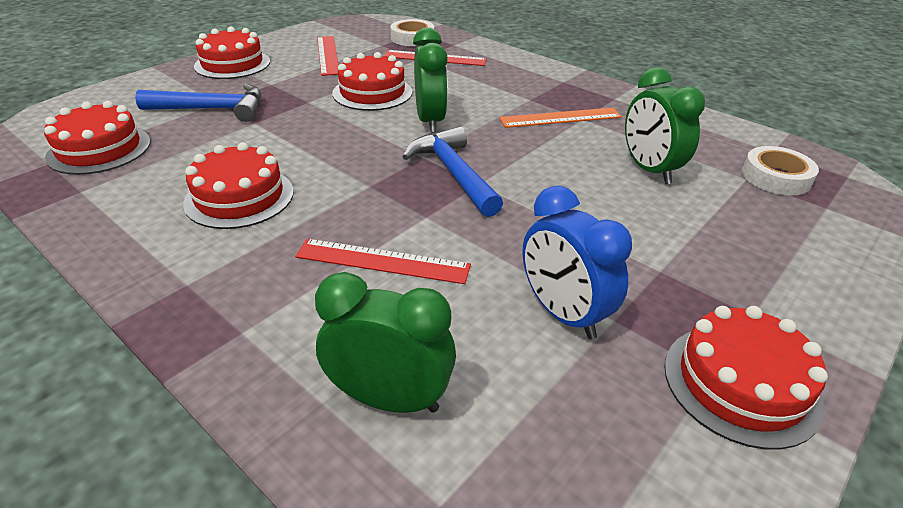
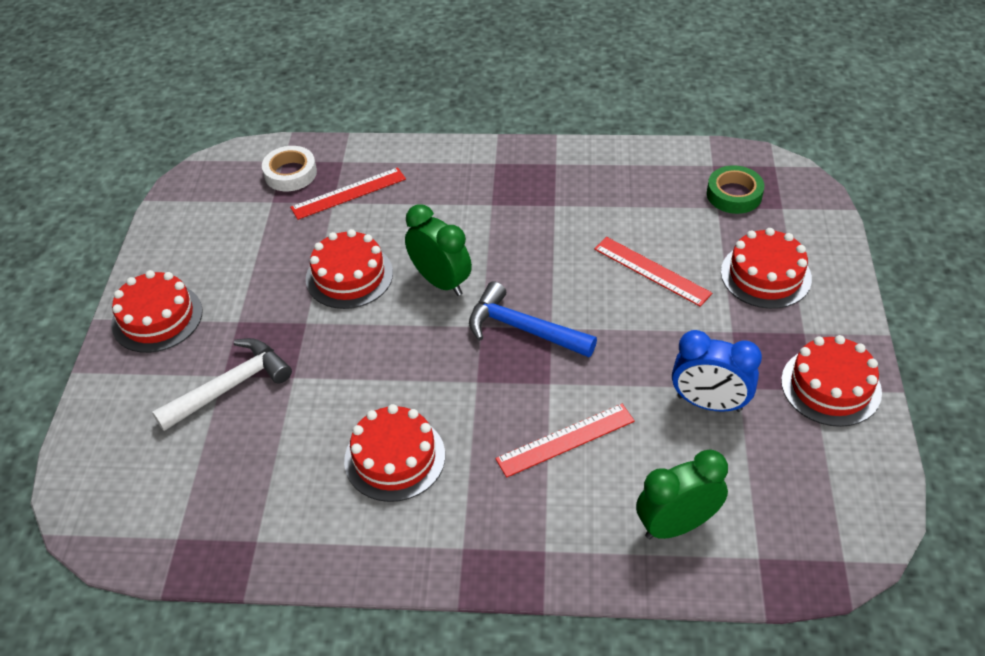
camera: 35 degrees left, 10 degrees up
(99, 149) = (199, 495): red cake -> red cake (765, 275)
(212, 109) = (230, 386): blue hammer -> white hammer
(328, 55) = (238, 248): red ruler -> red ruler (652, 271)
(560, 118) = (537, 215): orange ruler -> none
(649, 170) = (651, 238): green clock -> none
(776, 177) = (734, 194): white tape -> green tape

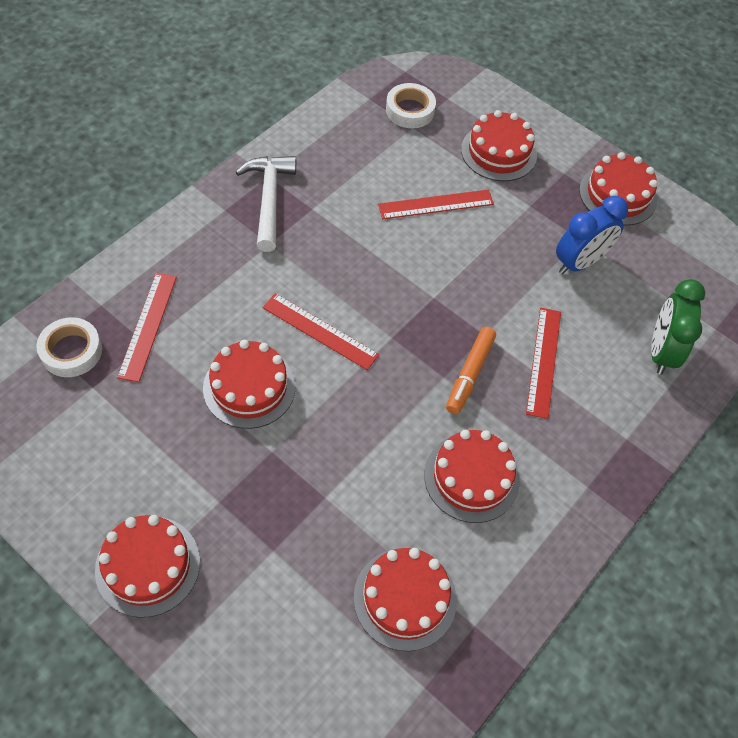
camera: 60 degrees left, 10 degrees up
(230, 386) = (292, 551): white hammer -> white hammer (269, 199)
(245, 479) = (405, 598): none -> red cake
(441, 282) = (320, 331): green clock -> red ruler
(497, 397) = (469, 374): none -> orange marker
(523, 329) = (419, 314): blue hammer -> none
(734, 194) = (410, 110): green tape -> white tape

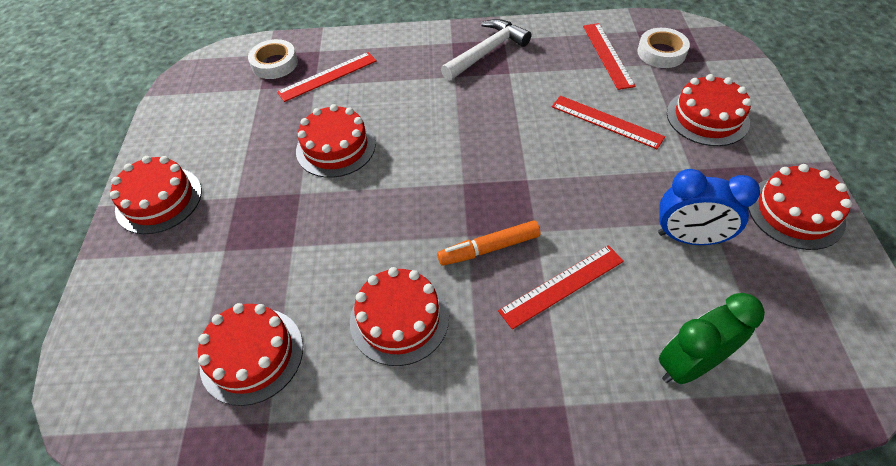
camera: 55 degrees right, 5 degrees down
(320, 331) = (420, 146): red ruler -> red ruler (607, 55)

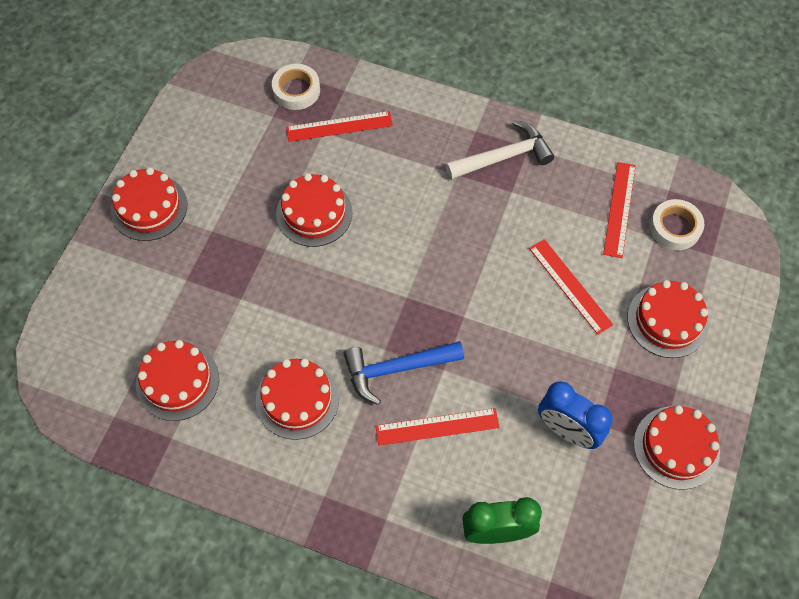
camera: 20 degrees right, 10 degrees up
(489, 248) = (396, 369): orange marker -> blue hammer

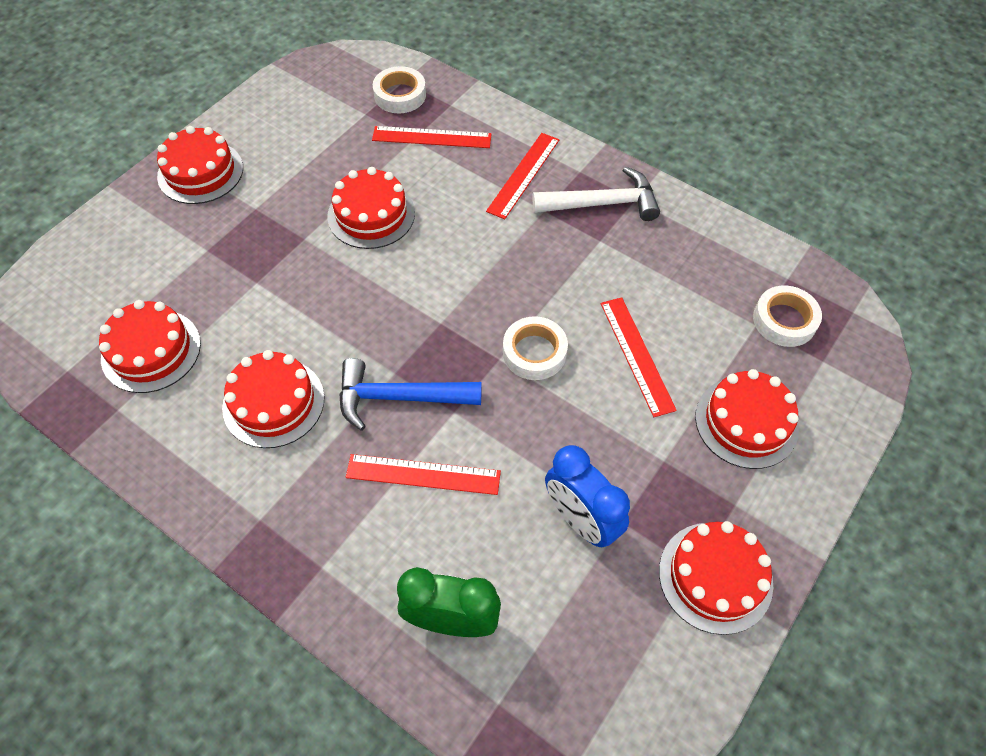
camera: 15 degrees right, 5 degrees down
(490, 304) = (534, 352): none -> white tape
(619, 209) = (722, 285): red ruler -> red ruler (523, 175)

